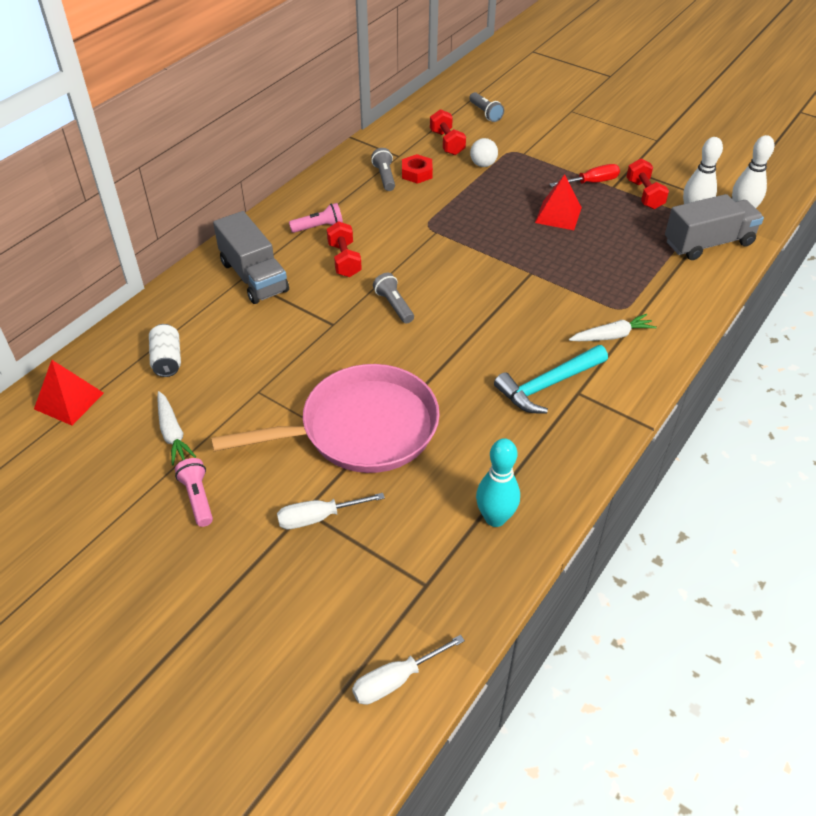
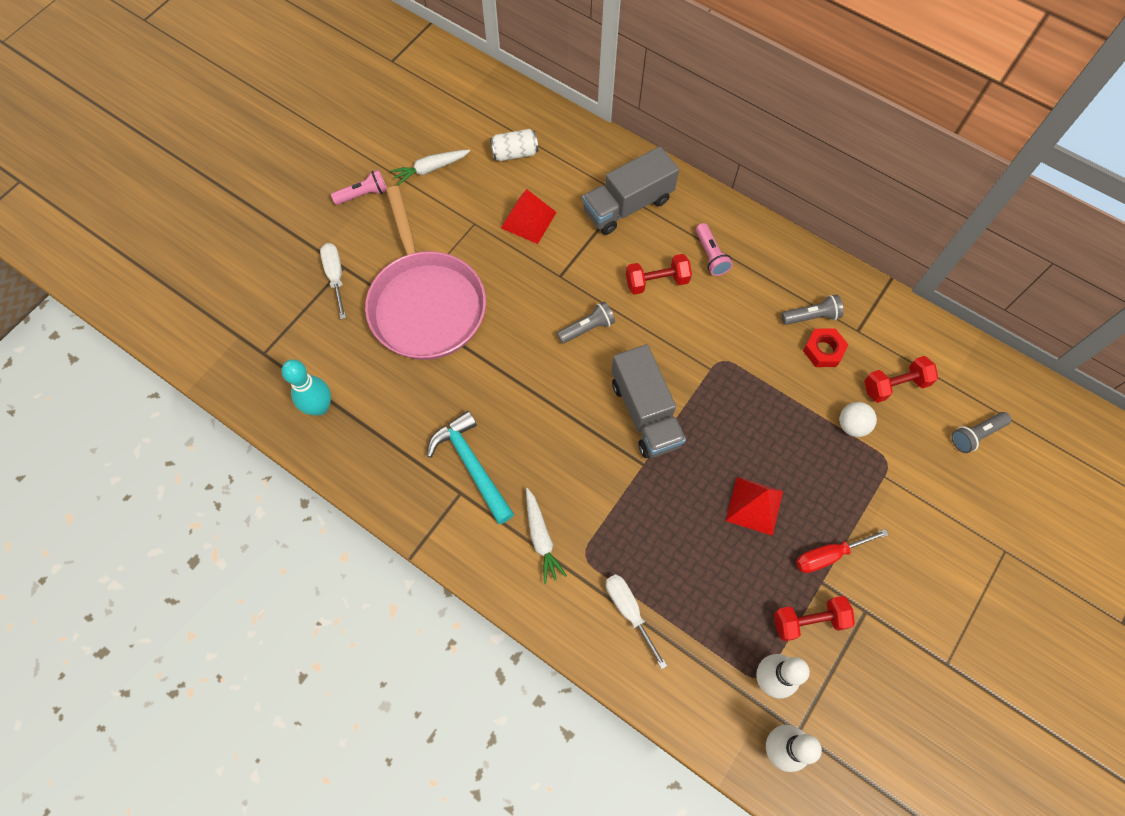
camera: 90 degrees right, 20 degrees up
(69, 401) = (470, 95): red pyramid -> red pyramid (528, 220)
(396, 679) = (190, 333): white screwdriver -> white screwdriver (629, 611)
(591, 182) = (828, 555): red screwdriver -> red screwdriver turned 90 degrees clockwise
(708, 243) = (710, 685): grey truck -> grey truck (645, 413)

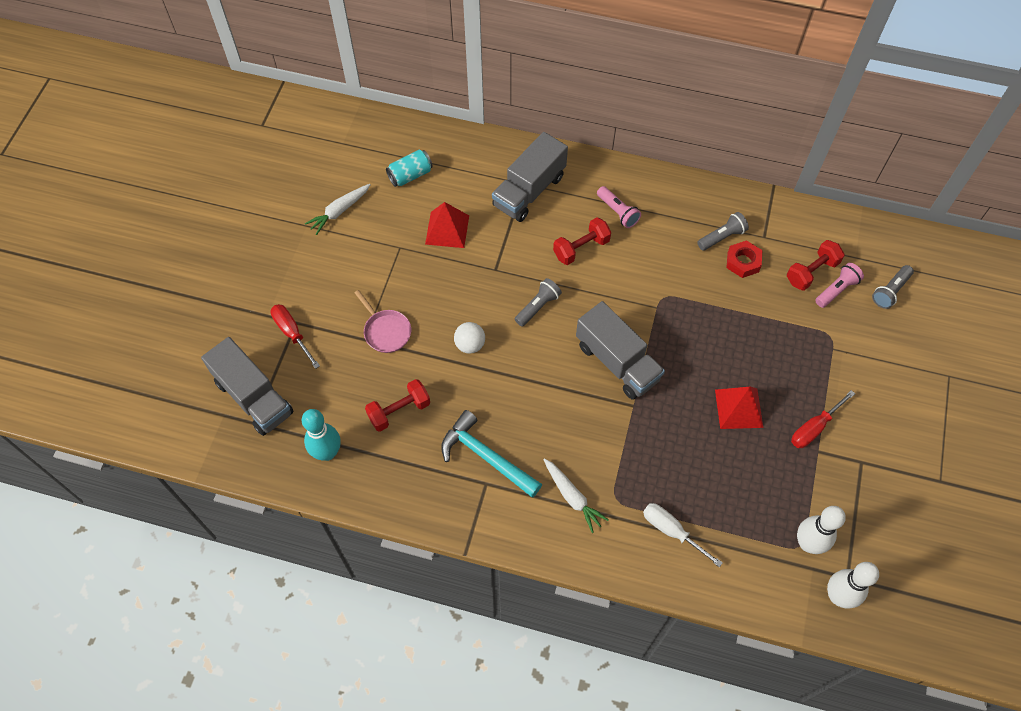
camera: 20 degrees left, 5 degrees down
(274, 328) = (254, 397): none -> grey truck
(335, 277) = (292, 333): white screwdriver -> red screwdriver
(363, 194) = (286, 252): pink flashlight -> pink flashlight (836, 290)
(426, 304) = (386, 331): pink pan -> pink pan, size x0.42
(514, 153) = (410, 175): white can -> turquoise can
(808, 620) = (820, 486): red dumbbell -> red dumbbell (399, 411)
(852, 425) = (790, 316): white ball -> white ball (470, 345)

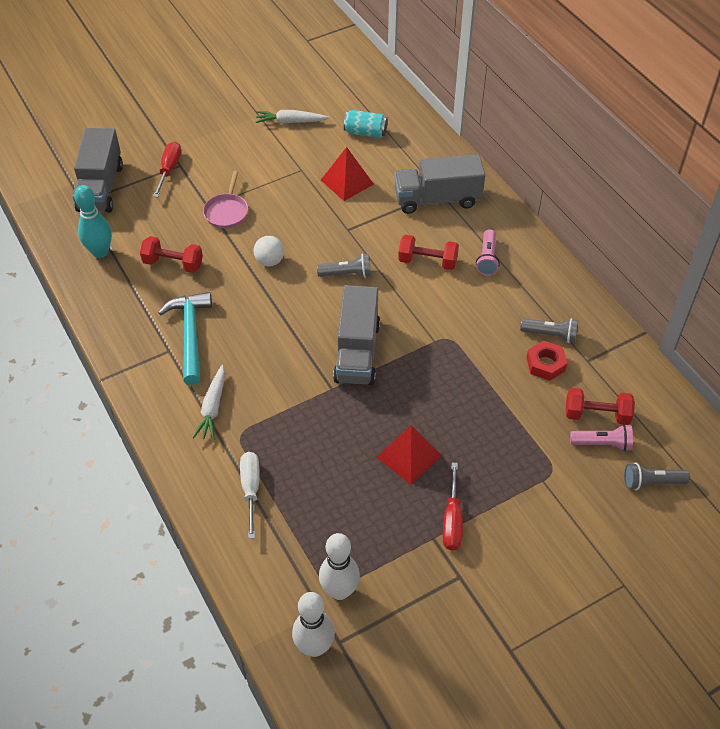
camera: 45 degrees right, 10 degrees down
(814, 428) = (452, 520): red screwdriver -> red screwdriver turned 90 degrees counterclockwise

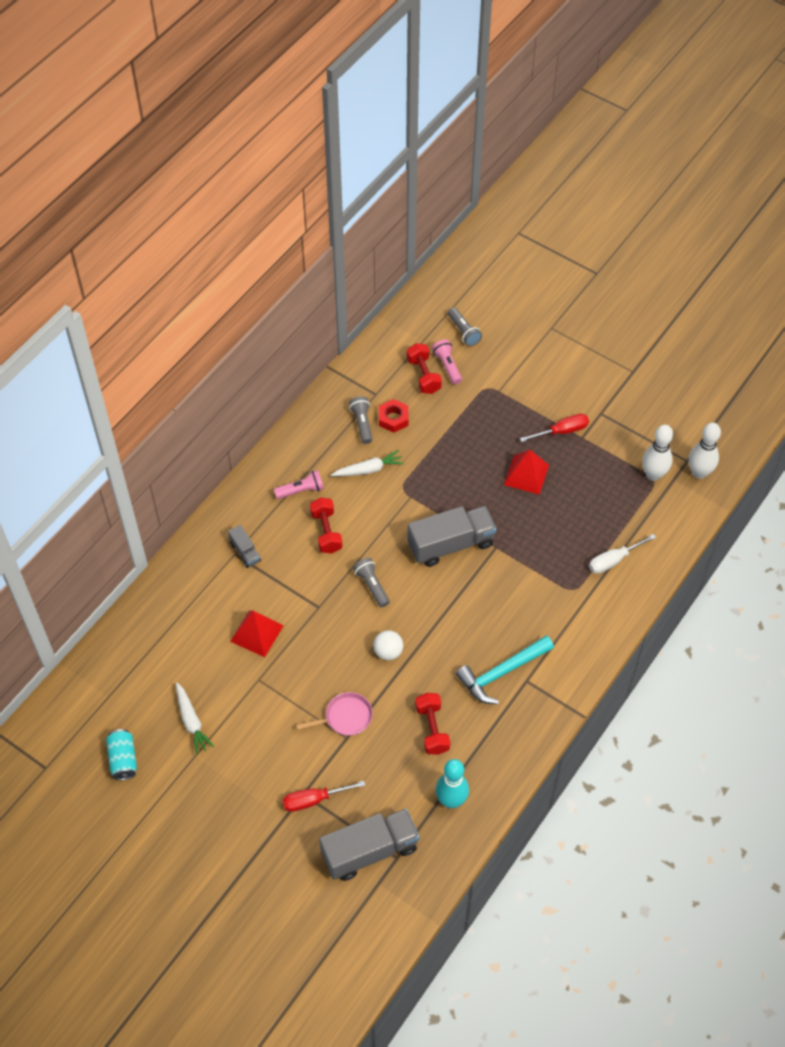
camera: 115 degrees left, 5 degrees up
(212, 408) = (561, 620): white carrot -> white carrot (368, 469)
(365, 132) = (178, 646): turquoise can -> turquoise can (123, 759)
(437, 199) = (245, 552): grey truck -> grey truck, size x0.48

